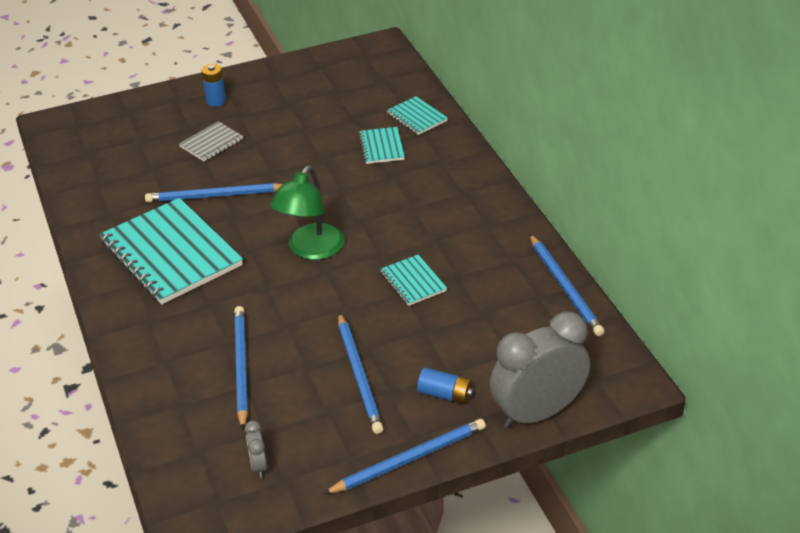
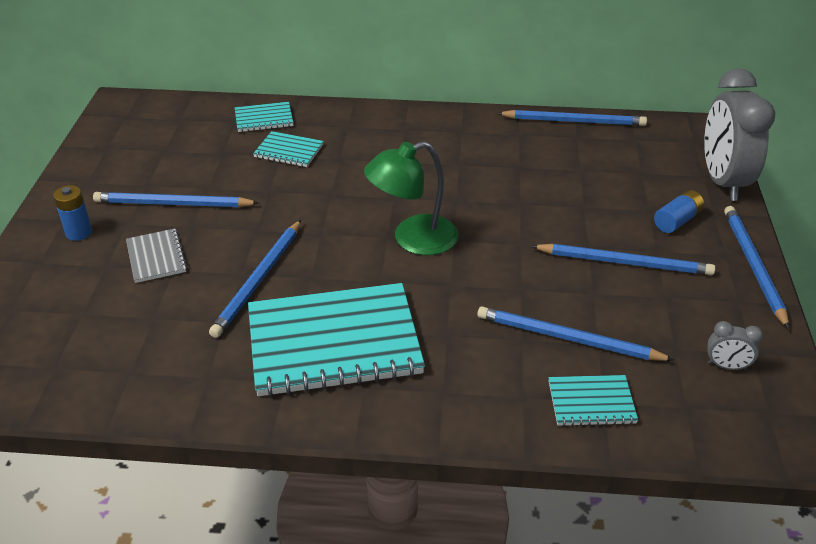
camera: 65 degrees left, 0 degrees up
(274, 124) = (173, 204): none -> blue pencil
(311, 250) = (413, 239): green lamp -> green lamp turned 105 degrees clockwise
(413, 281) = (510, 193): turquoise notebook -> turquoise notebook (591, 402)

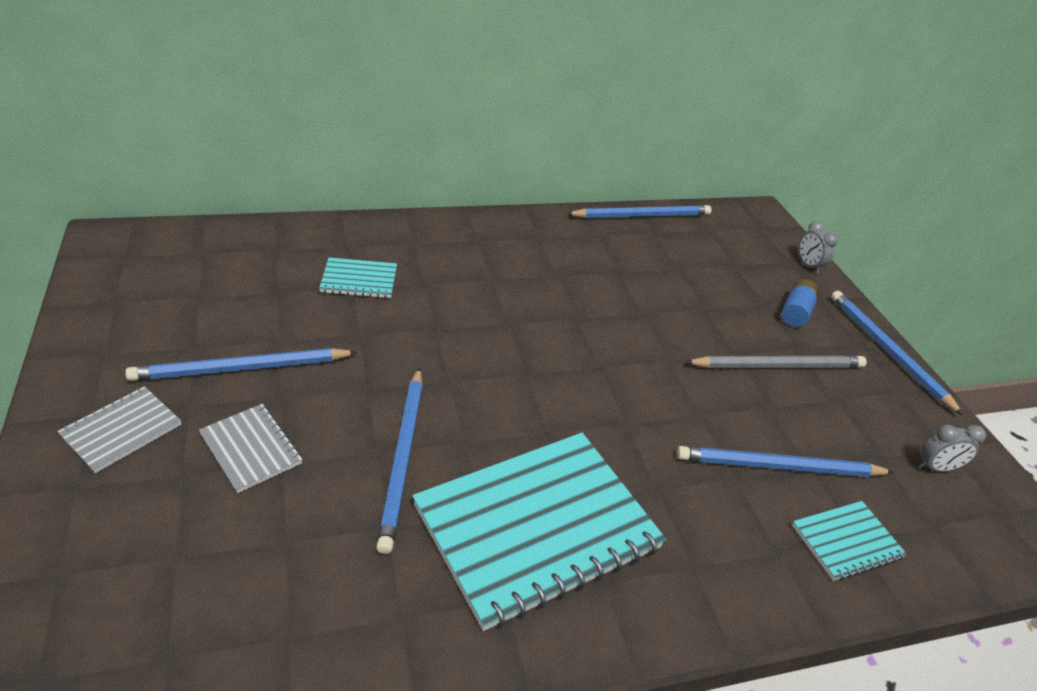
camera: 25 degrees left, 0 degrees up
(79, 232) = (122, 430): blue battery -> grey notebook
(264, 119) = (309, 242): turquoise notebook -> none
(413, 239) = (556, 372): green lamp -> none
(625, 262) = (778, 366): blue pencil -> grey pencil
(722, 181) = (808, 265): grey clock -> grey clock, size x0.41

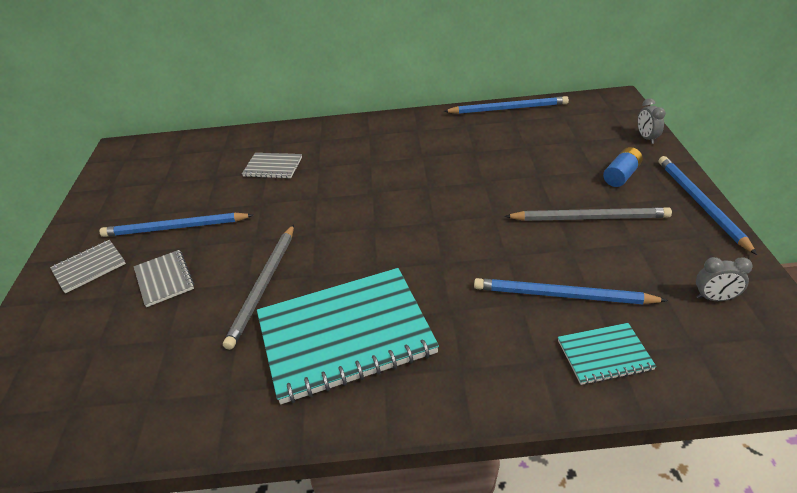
camera: 20 degrees right, 0 degrees up
(359, 280) = (273, 167): turquoise notebook -> grey notebook
(403, 458) = (263, 286): blue pencil -> grey pencil

